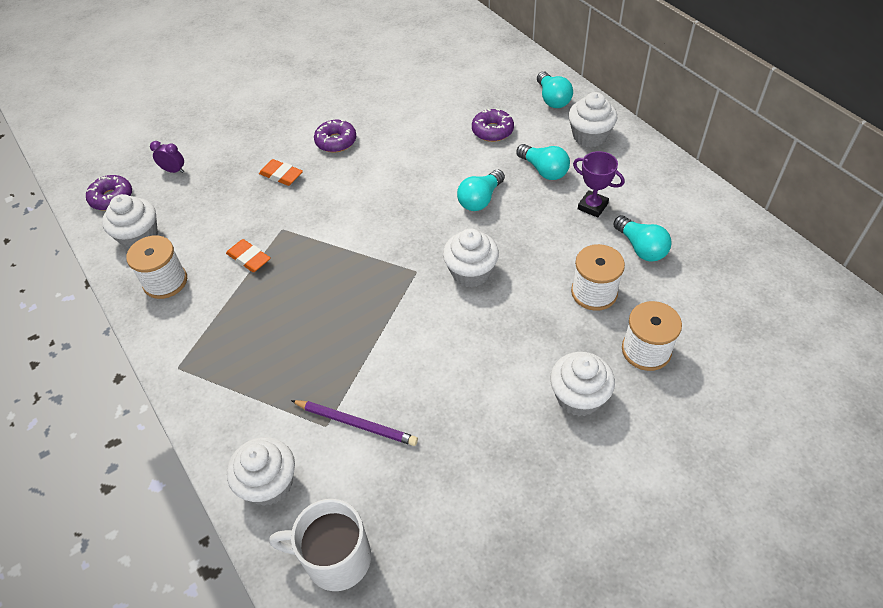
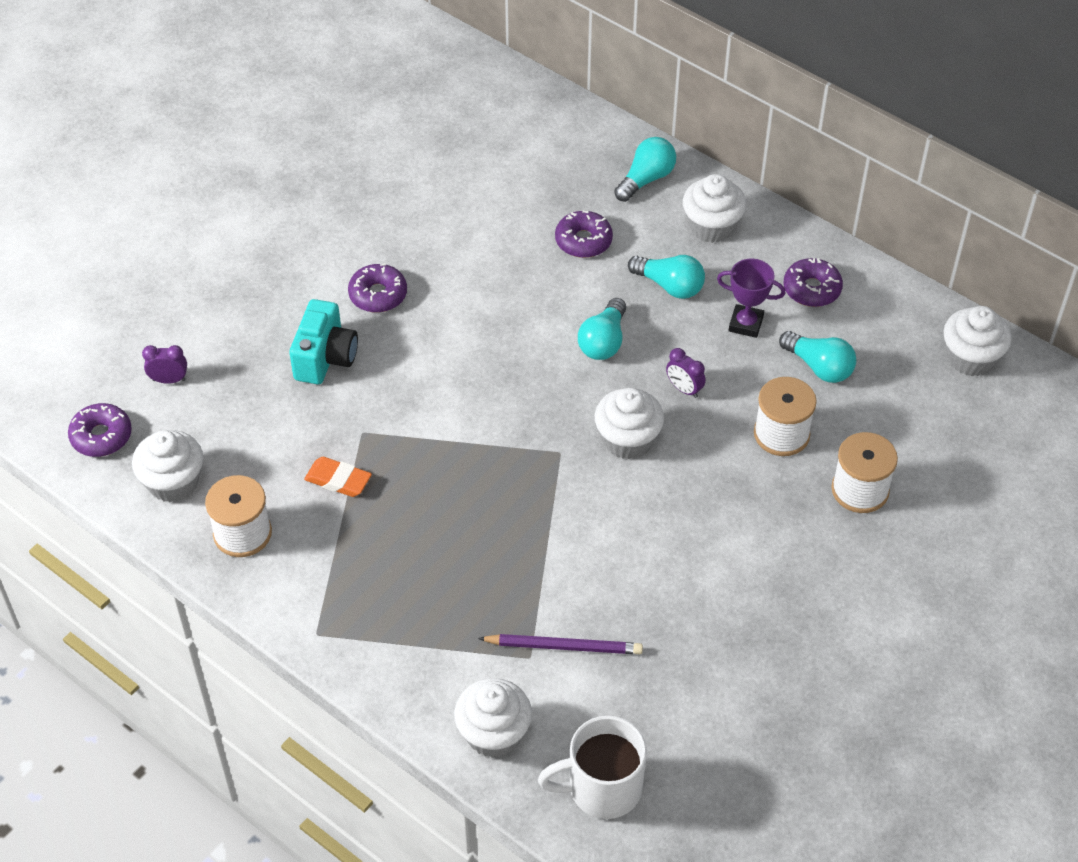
camera: 20 degrees left, 0 degrees up
(281, 175) = (325, 358): orange eraser -> turquoise camera
(528, 244) = (684, 389): none -> purple clock
(552, 99) = (646, 179): turquoise light bulb -> turquoise light bulb turned 105 degrees counterclockwise
(578, 397) = (802, 559): white cupcake -> white cupcake (970, 358)
(652, 191) = (812, 289): none -> purple donut

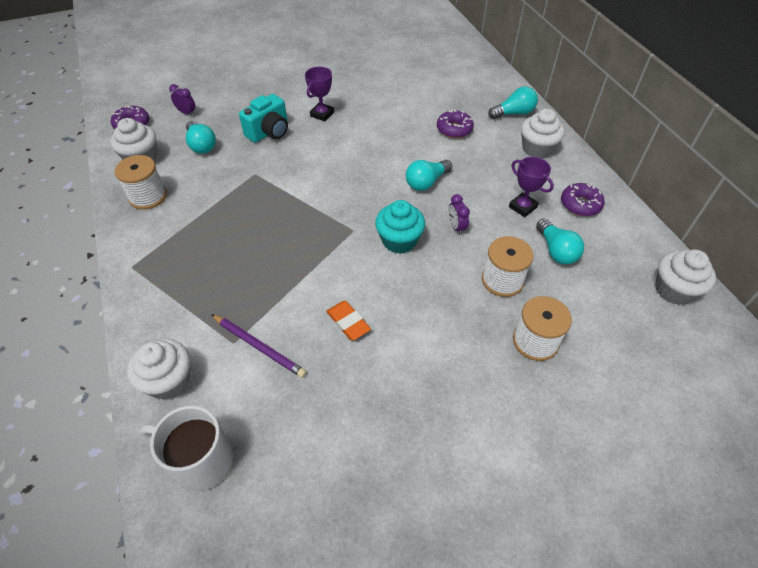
camera: 30 degrees right, 0 degrees up
(338, 480) = (220, 192): orange eraser -> orange eraser (348, 322)
(378, 295) = (322, 114): purple donut -> purple trophy
(627, 439) = (399, 240): white cupcake -> turquoise cupcake
(669, 286) = (488, 169): turquoise light bulb -> turquoise light bulb (201, 145)

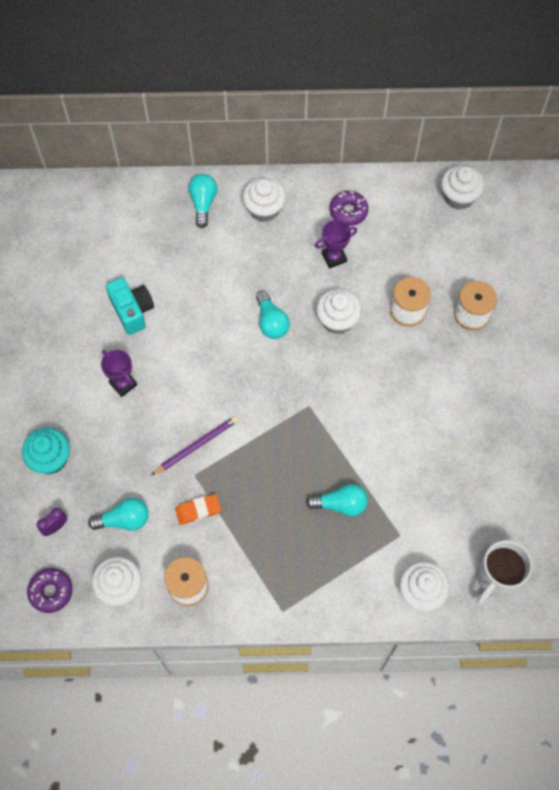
camera: 70 degrees left, 15 degrees up
(259, 347) = (411, 515): purple pencil -> purple pencil (196, 445)
(269, 132) = (131, 445): turquoise camera -> turquoise camera (132, 311)
(348, 322) = (410, 441): orange eraser -> orange eraser (198, 510)
(399, 240) = (336, 372): turquoise cupcake -> turquoise cupcake (50, 458)
(454, 129) = (204, 267): purple donut -> none
(456, 227) = (337, 320): purple clock -> white cupcake
(556, 250) = (392, 256): turquoise light bulb -> turquoise light bulb (340, 504)

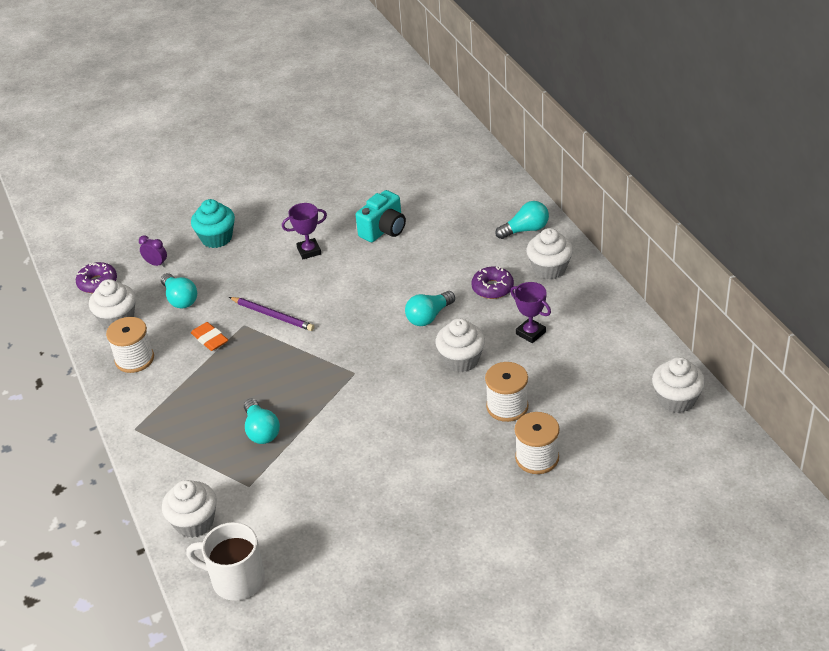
camera: 70 degrees right, 25 degrees down
(123, 384) = (309, 251): purple trophy -> purple trophy turned 45 degrees clockwise
(348, 211) = (591, 325): purple donut -> purple donut (492, 288)

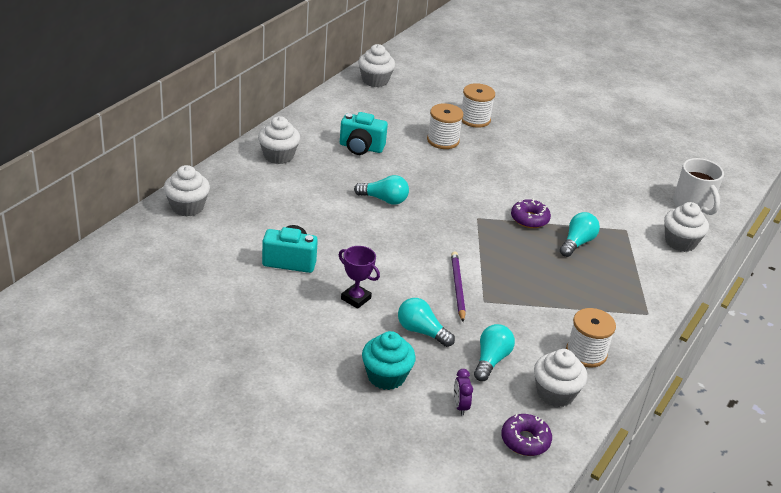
camera: 130 degrees left, 5 degrees down
(210, 339) = (519, 314): orange eraser -> none
(461, 360) = (417, 171): white cupcake -> white cupcake (187, 207)
(492, 288) = (324, 177): purple donut -> purple donut (529, 219)
(525, 230) = (234, 179): turquoise light bulb -> turquoise light bulb (421, 331)
(530, 333) = (361, 147): purple trophy -> turquoise camera

